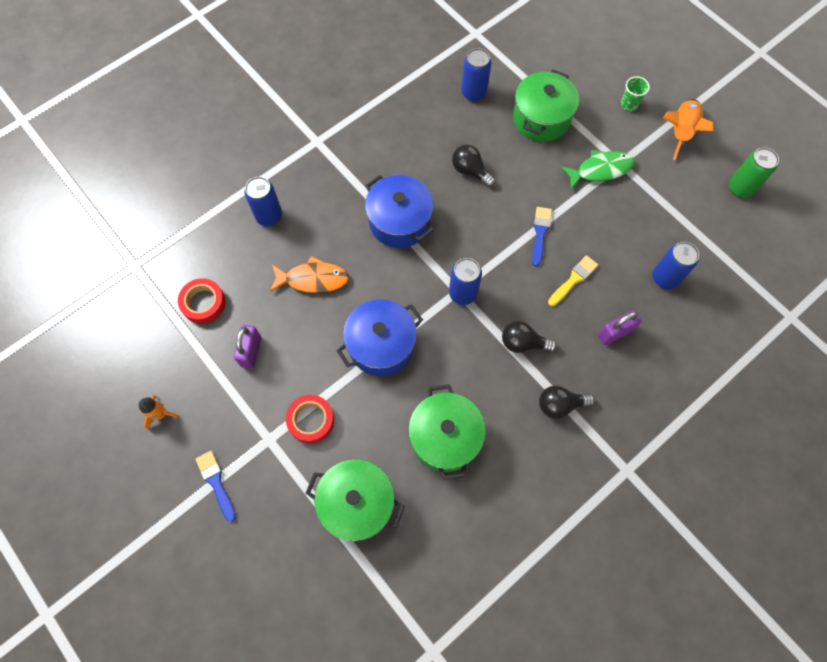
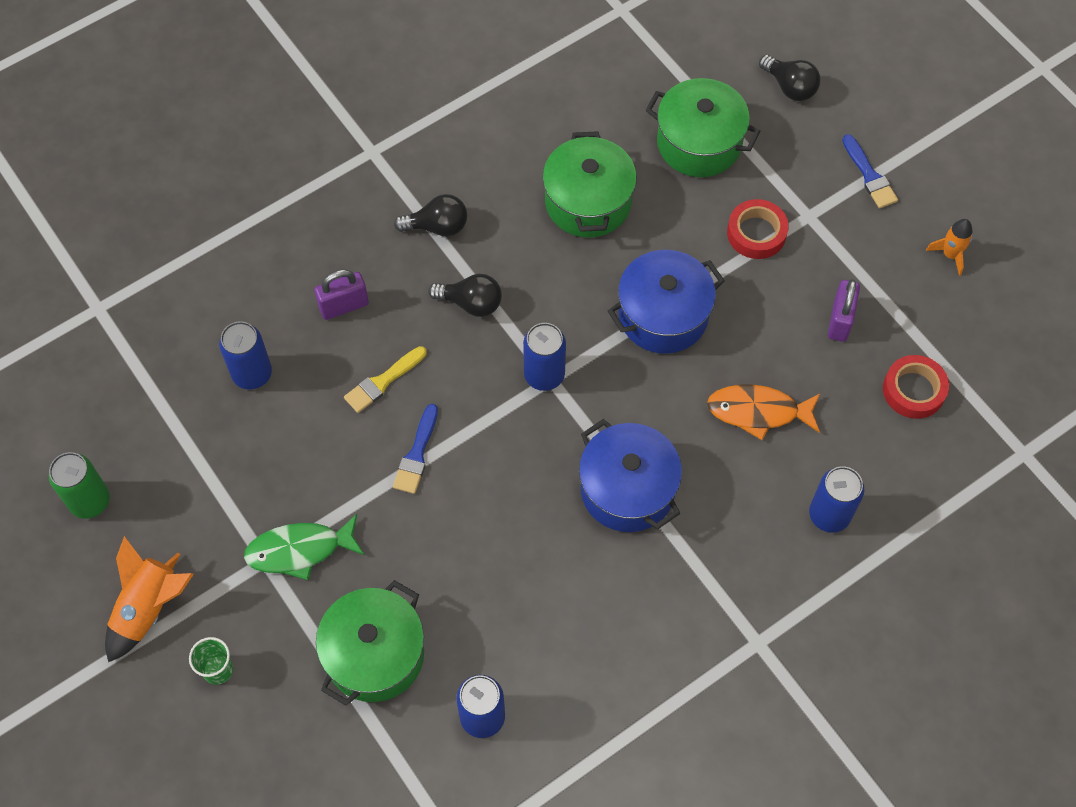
camera: 175 degrees left, 5 degrees down
(470, 171) = (508, 565): black light bulb -> black light bulb (790, 87)

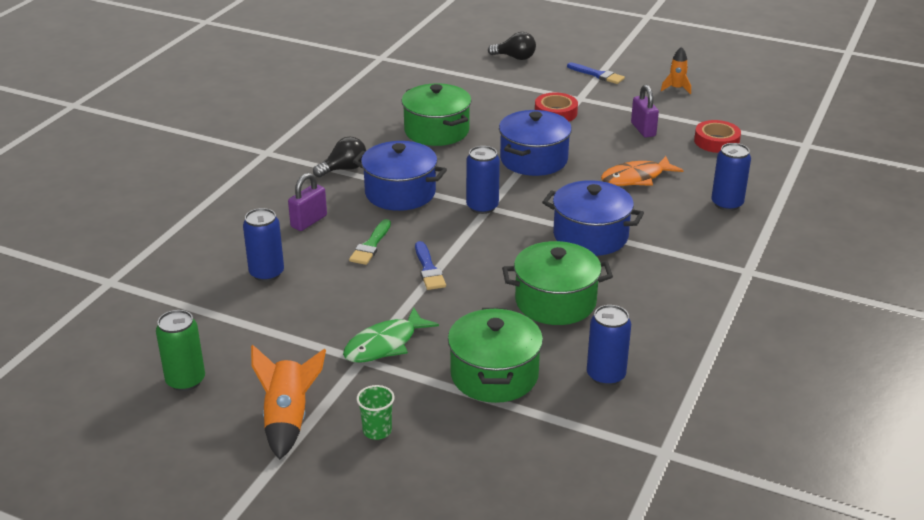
camera: 30 degrees left, 30 degrees down
(383, 381) = (371, 245): yellow brush -> green brush
(471, 303) = (400, 193): black light bulb -> blue pot
(699, 143) = (483, 91): green pot -> green pot (555, 302)

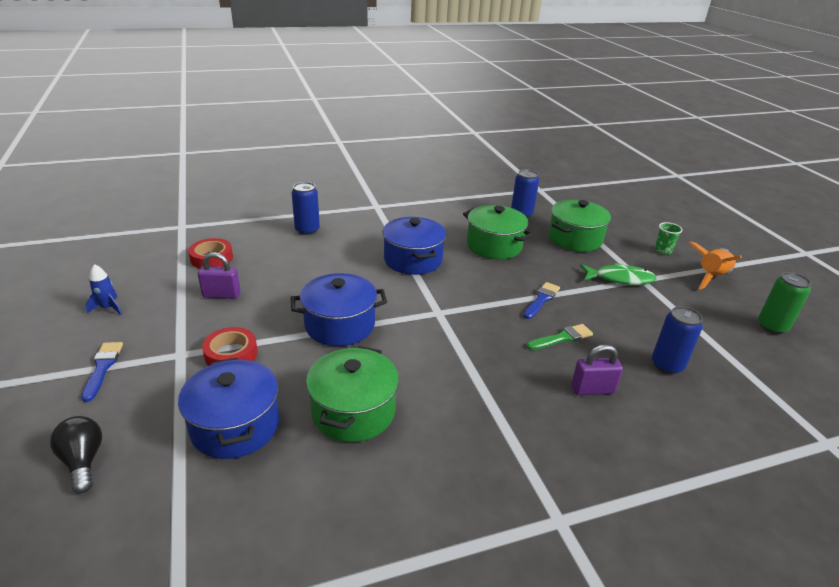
camera: 135 degrees left, 0 degrees up
(344, 169) = (500, 428): black light bulb -> none
(400, 193) = (484, 366): blue pot -> blue pot (235, 426)
(482, 207) = (442, 315): blue can -> none
(636, 178) = (312, 270): orange fish -> none
(643, 129) = (221, 295): purple padlock -> purple padlock turned 60 degrees clockwise
(676, 88) = (108, 308): orange rocket -> blue rocket

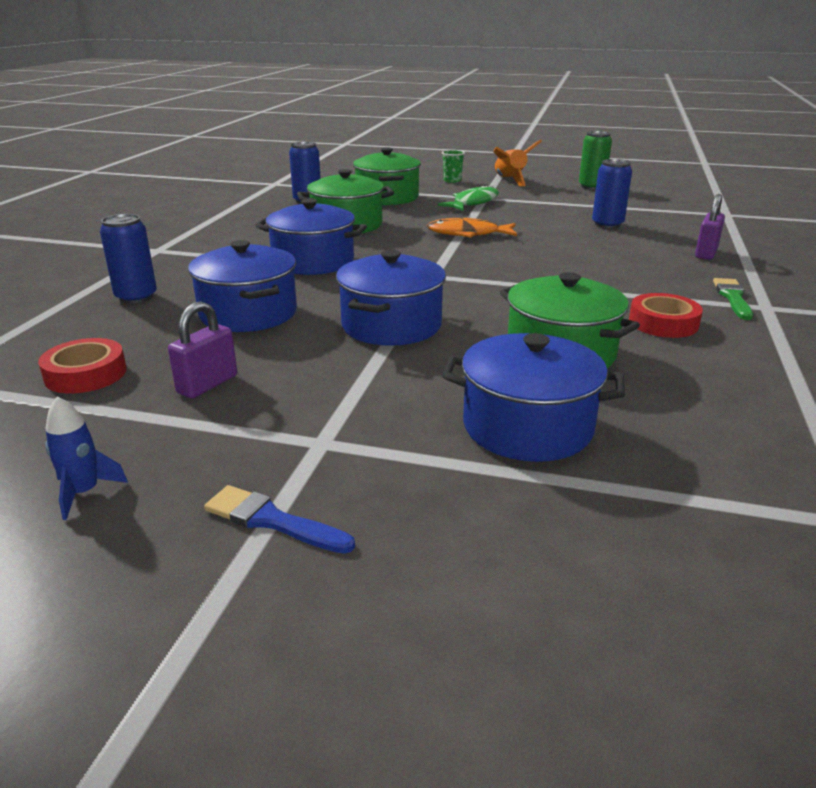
camera: 55 degrees left, 5 degrees down
(83, 461) = (508, 567): black light bulb -> none
(231, 354) = (368, 403): red tape -> red tape (663, 323)
(315, 270) = (248, 313): none -> blue pot
(541, 300) = (467, 234): blue brush -> orange fish
(562, 338) = (535, 243): green brush -> green brush (733, 297)
(592, 390) = (616, 253): purple padlock -> purple padlock (706, 253)

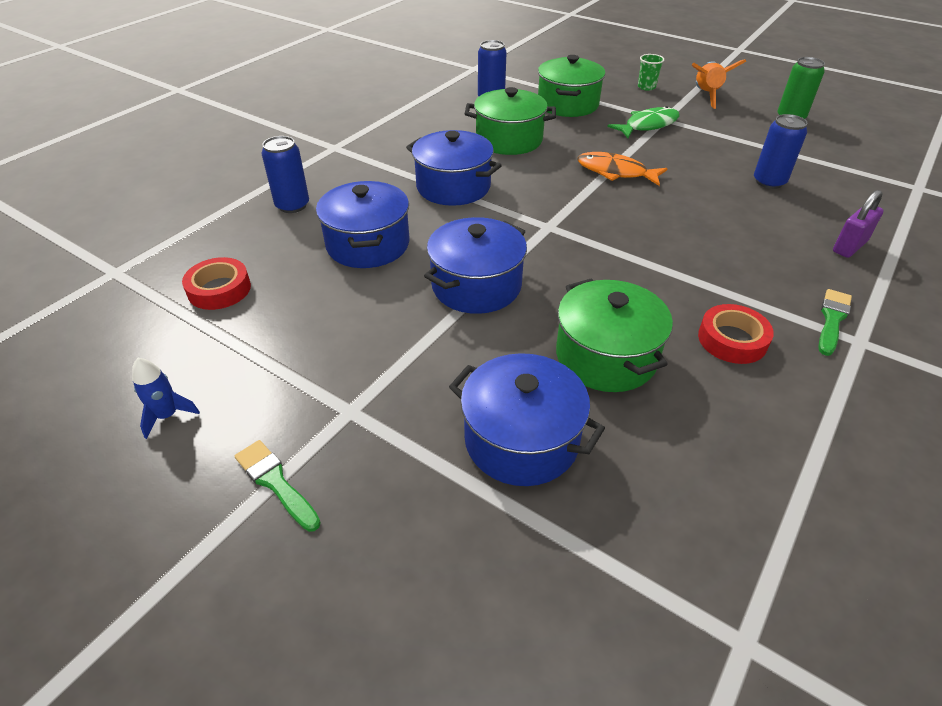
camera: 20 degrees right, 15 degrees up
(207, 384) = (298, 323): purple padlock -> none
(272, 521) = (276, 482): blue brush -> green brush

